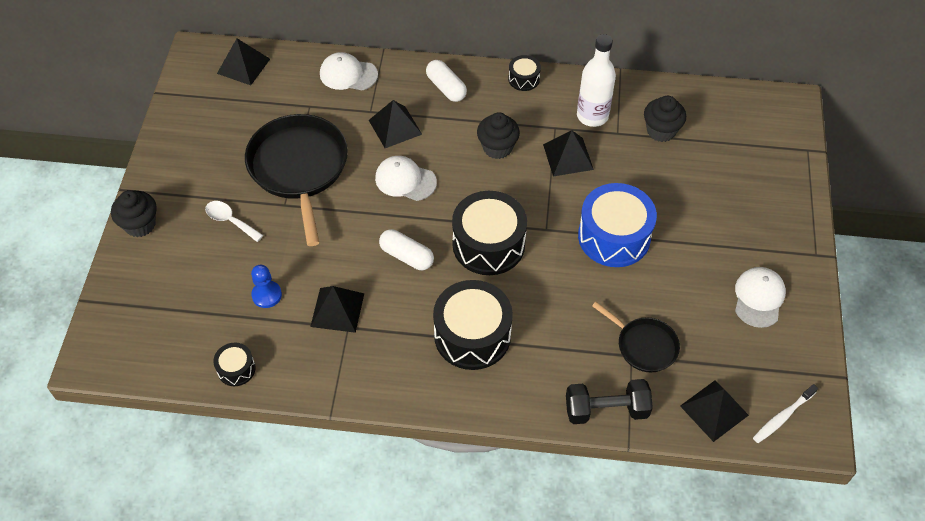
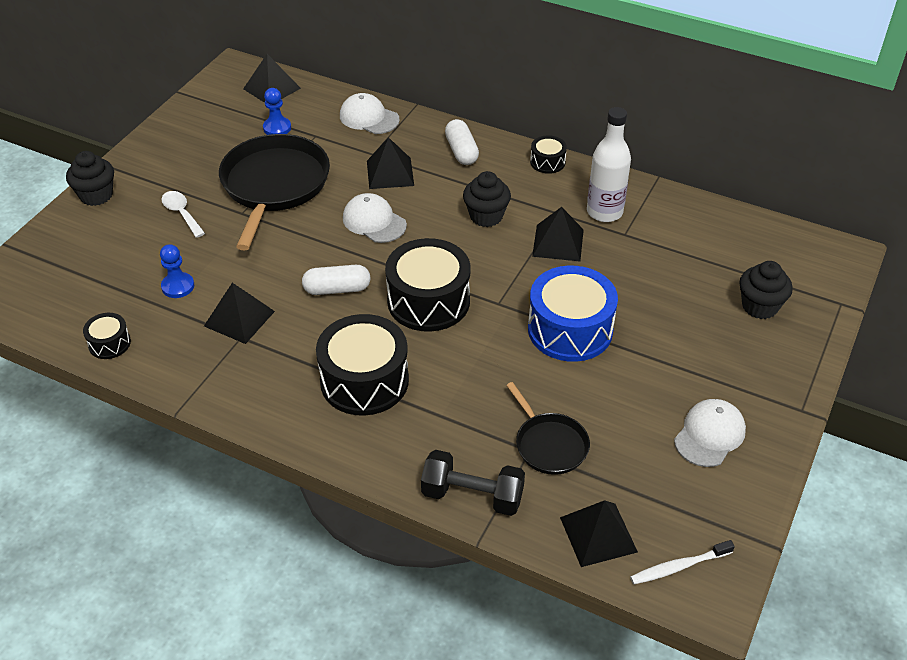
camera: 20 degrees right, 10 degrees down
(270, 107) = (277, 128): none -> blue pawn
(406, 256) = (337, 289): white capsule -> white capsule turned 60 degrees counterclockwise
(661, 131) = (675, 244): black cupcake -> black cupcake (759, 306)

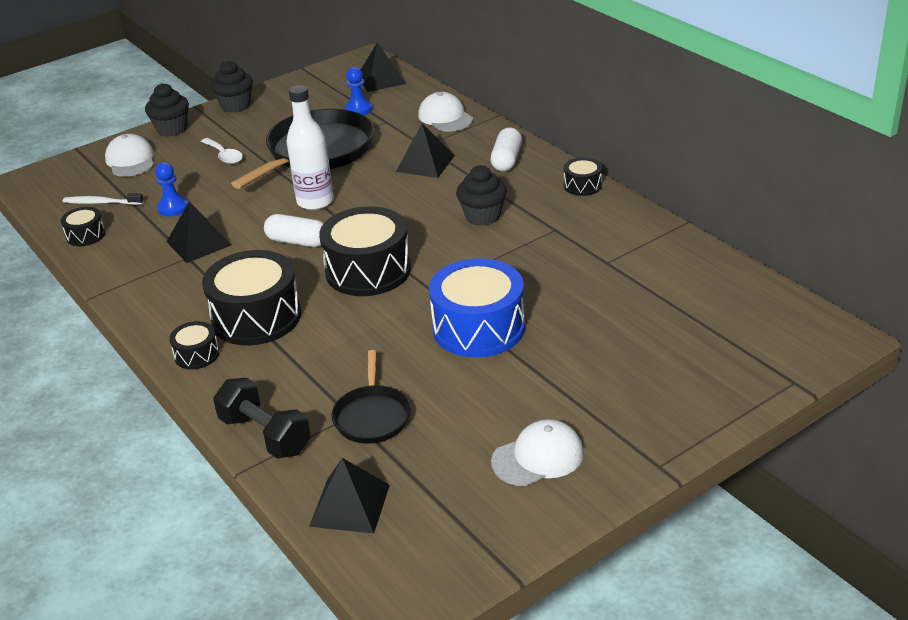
camera: 30 degrees right, 10 degrees down
(181, 213) = (224, 156): white spoon -> white spoon turned 150 degrees clockwise
(340, 438) = (197, 355): none -> black drum
(374, 221) = (376, 197): white cap -> white cap (130, 160)
(558, 243) = (532, 253): black pyramid -> none
(604, 212) = (603, 239): white bottle -> white bottle (315, 202)
(678, 567) = (402, 560): white toothbrush -> white toothbrush (101, 203)
(759, 306) = (696, 360): black cupcake -> black cupcake (235, 105)

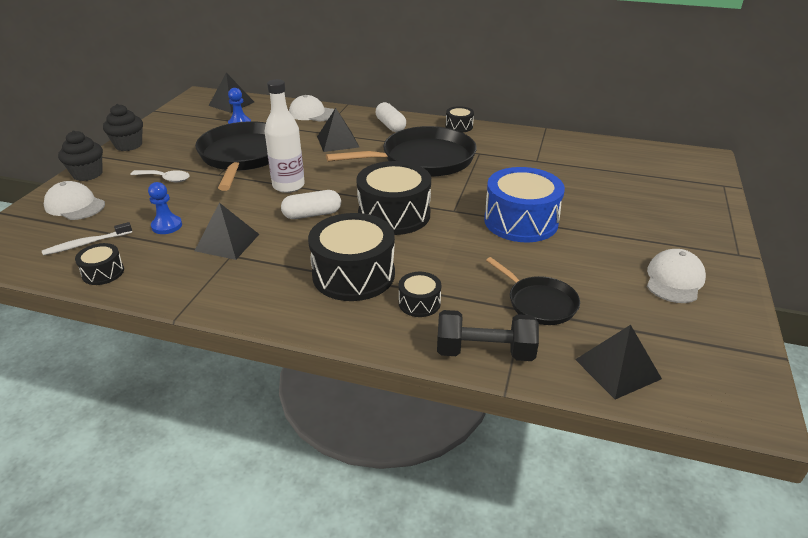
camera: 40 degrees left, 0 degrees up
(197, 355) = (342, 320): black drum -> black drum (419, 303)
(482, 216) = (423, 159): black cupcake -> black pan

